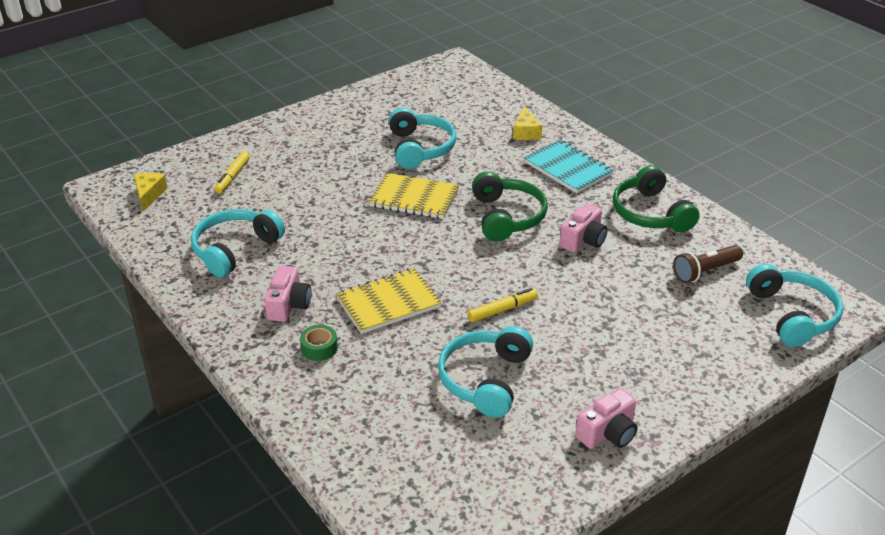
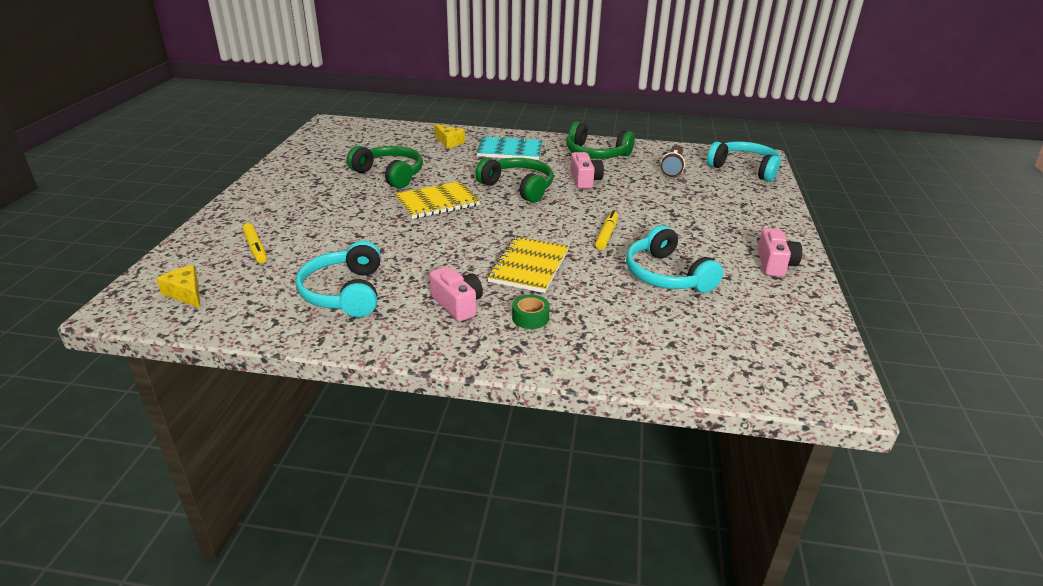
camera: 45 degrees left, 5 degrees down
(420, 148) = (390, 174): turquoise headphones -> green headphones

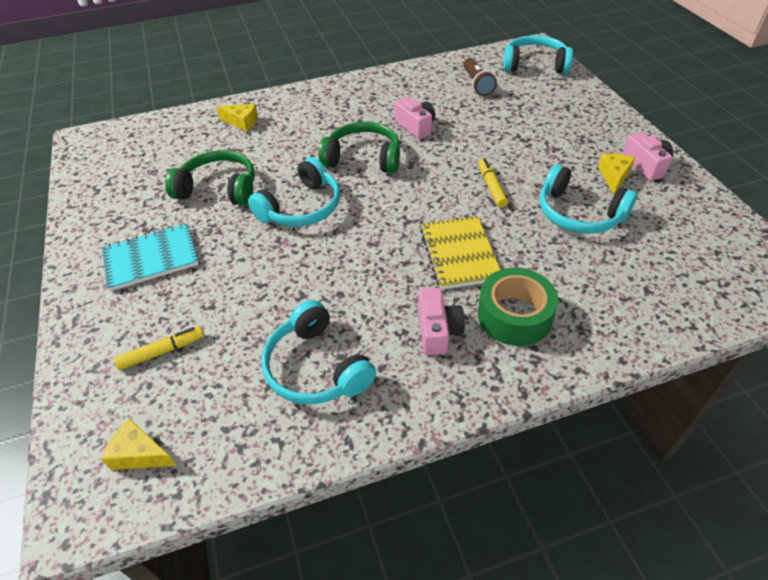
camera: 25 degrees left, 15 degrees up
(255, 248) = (162, 352): yellow marker -> yellow marker turned 60 degrees counterclockwise
(437, 202) = (302, 208): yellow notebook -> turquoise headphones
(457, 304) = (437, 330): pink camera -> pink camera turned 60 degrees clockwise
(510, 150) = (313, 113): turquoise notebook -> turquoise notebook (151, 258)
(530, 318) = (514, 315): green tape -> green tape, size x1.93
(596, 154) = (397, 89): green headphones -> none
(732, 262) = (614, 176): none -> yellow cheese

